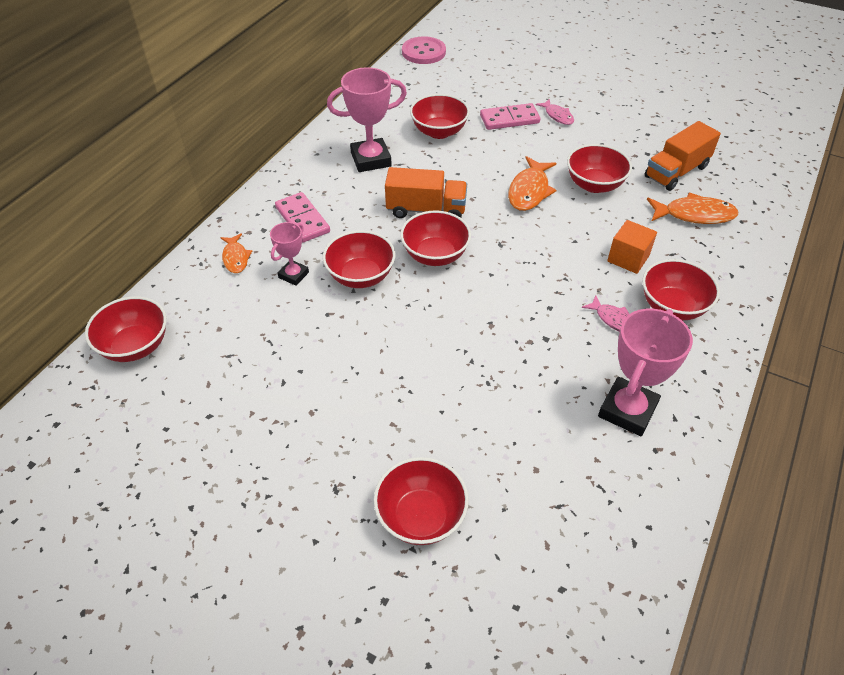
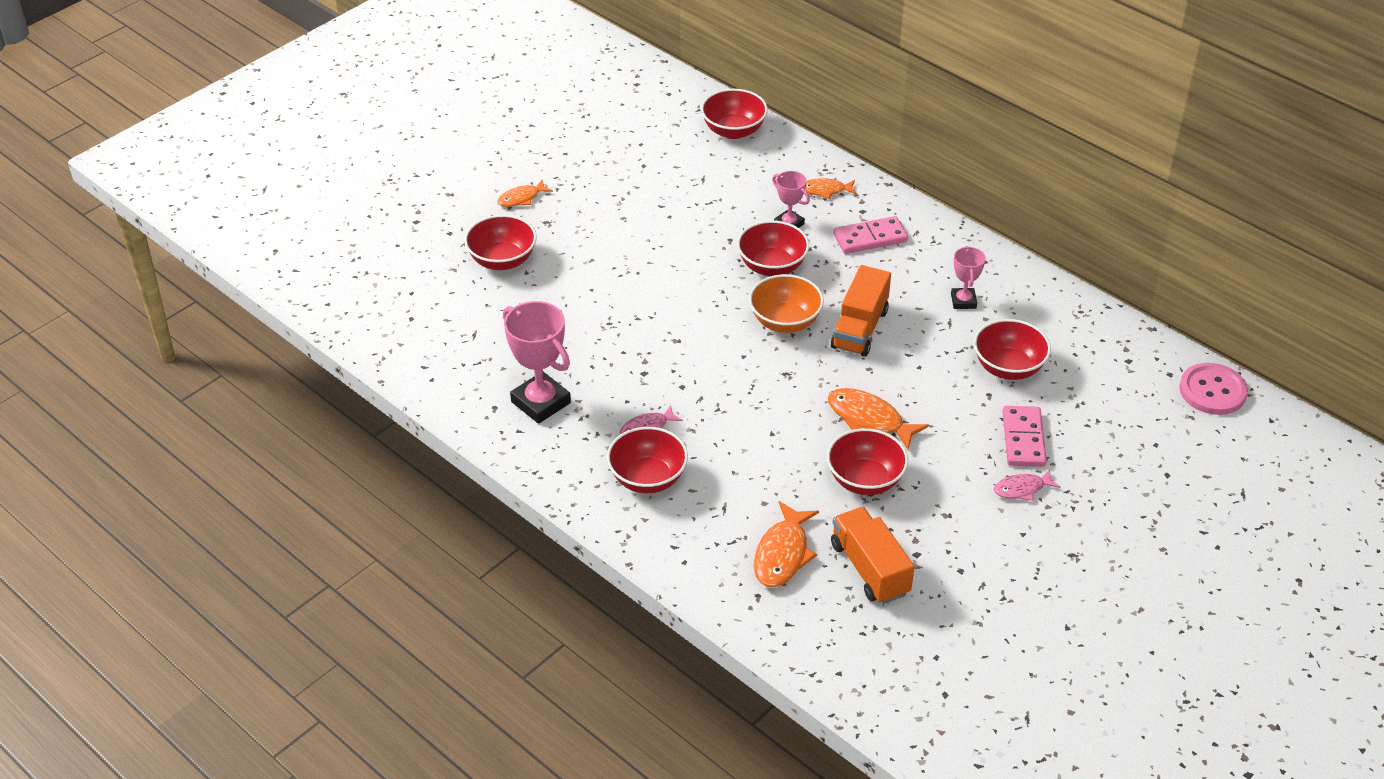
camera: 105 degrees right, 5 degrees down
(294, 531) = (521, 198): none -> orange fish
(371, 159) = (963, 301): pink trophy -> pink trophy, size x0.56
(435, 255) = (785, 322): red bowl -> orange bowl
(628, 258) = (729, 468): orange cube -> none

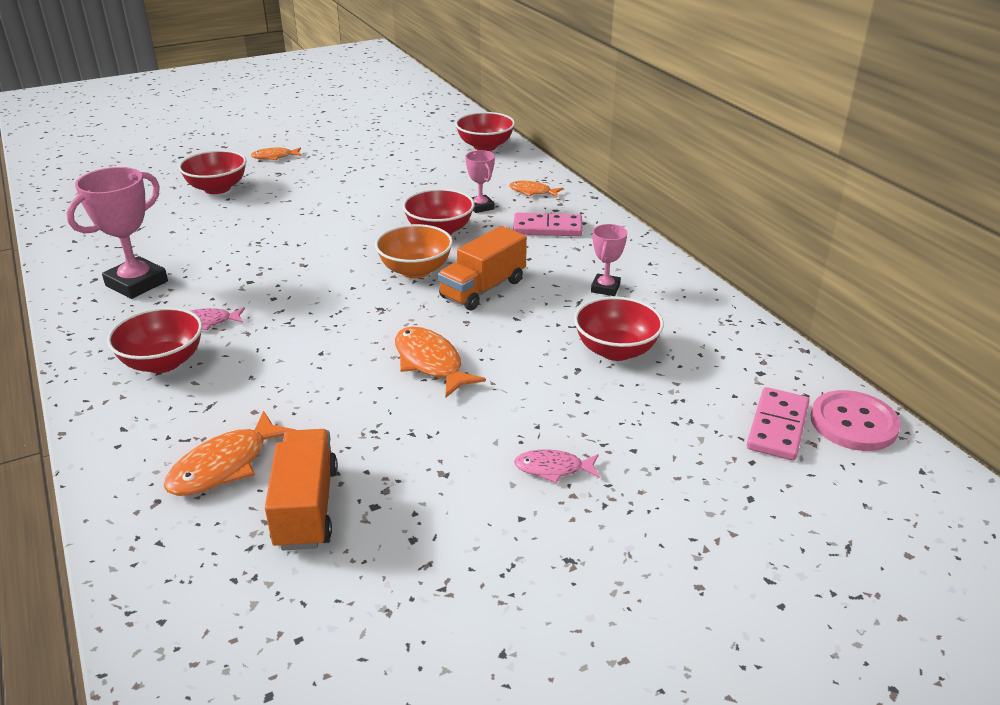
camera: 20 degrees right, 10 degrees down
(541, 402) = (137, 283): pink trophy -> pink trophy turned 60 degrees clockwise
(865, 480) = (379, 416): red bowl -> none
(1023, 439) = (588, 418): pink domino -> pink domino (777, 427)

